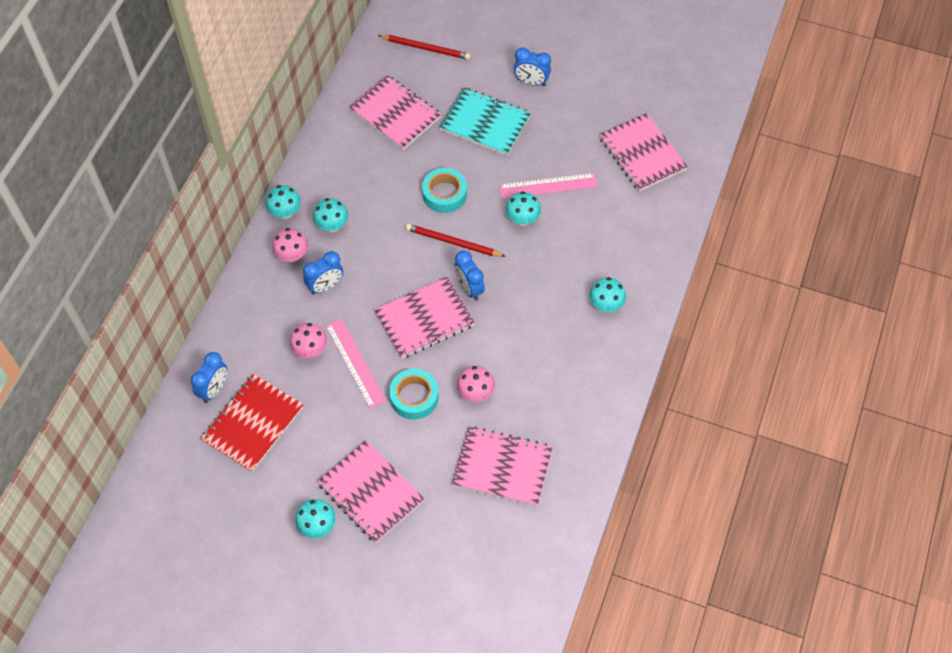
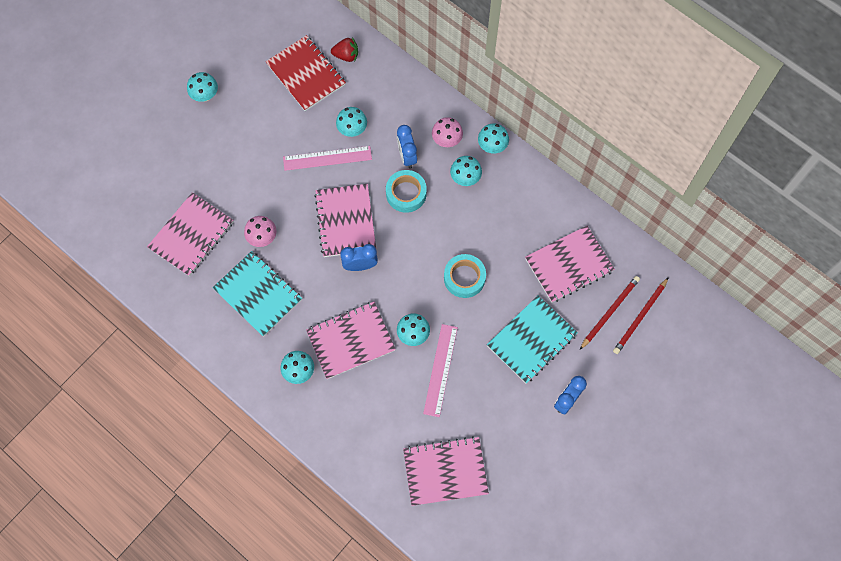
camera: 110 degrees right, 10 degrees up
(214, 389) = (346, 55): blue clock -> red strawberry
(310, 350) = (352, 129): pink mushroom -> turquoise mushroom
(371, 492) = (214, 137): pink notebook -> pink notebook (351, 341)
(414, 397) = (279, 191): turquoise tape -> turquoise tape (406, 193)
(453, 242) = (411, 268): red pencil -> red pencil (610, 312)
(542, 373) = (258, 294): none -> turquoise notebook

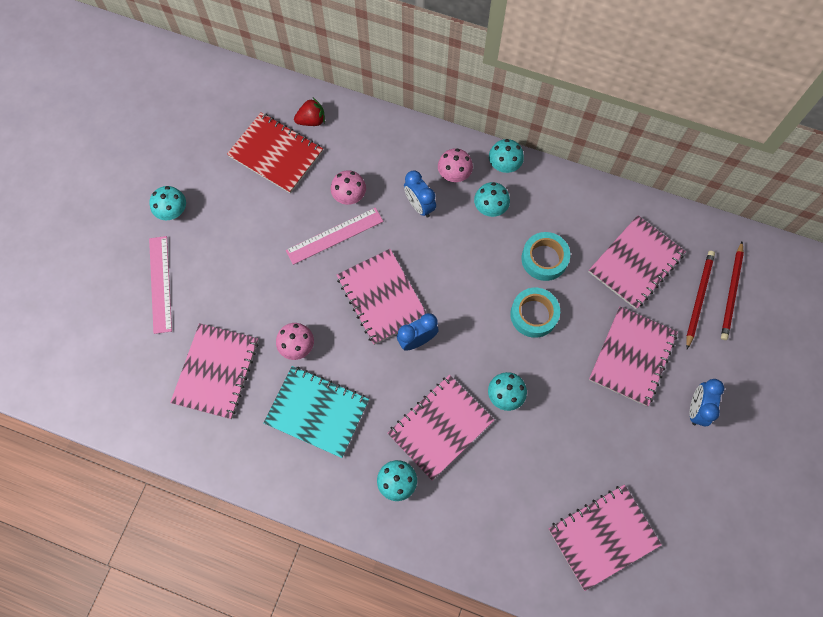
camera: 20 degrees left, 0 degrees up
(352, 129) = (349, 196): turquoise mushroom -> pink mushroom
(406, 193) = (434, 245): turquoise tape -> turquoise tape (544, 259)
(440, 370) = (550, 424): pink ruler -> pink ruler (160, 284)
(531, 340) = (632, 356): turquoise notebook -> pink notebook

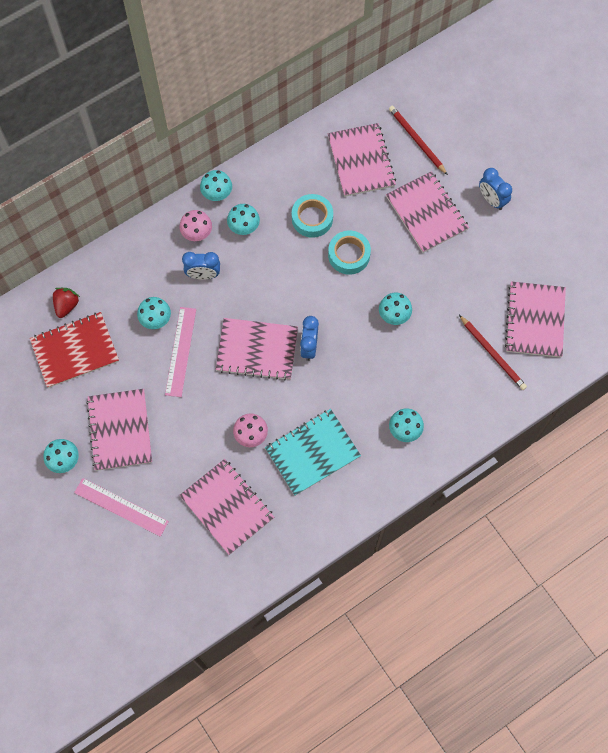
camera: 55 degrees left, 0 degrees up
(349, 196) = (156, 319): pink mushroom -> turquoise mushroom
(440, 427) = (385, 374): pink notebook -> pink notebook (120, 430)
(731, 293) = (428, 117): red pencil -> red pencil (492, 354)

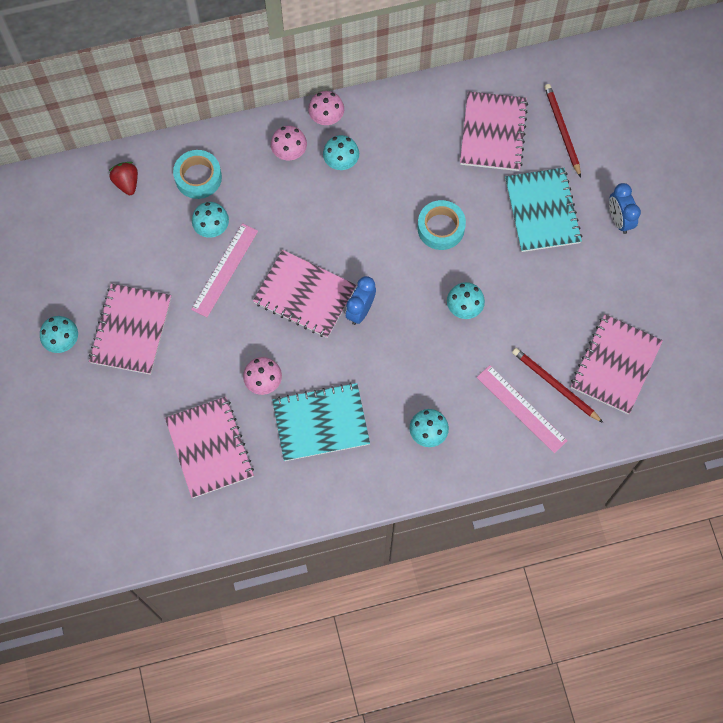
camera: 20 degrees right, 0 degrees up
(66, 305) = (127, 183): red strawberry -> red strawberry turned 60 degrees counterclockwise
(75, 351) = (117, 232): red notebook -> none
(121, 507) = (102, 409): pink ruler -> pink ruler (521, 408)
(203, 275) = (279, 198): blue clock -> none
(217, 194) = (326, 118): turquoise mushroom -> pink mushroom
(312, 218) = (417, 176): turquoise tape -> turquoise tape (198, 177)
(426, 213) = (542, 211): pink notebook -> turquoise notebook
(492, 354) = (555, 385): red pencil -> red pencil turned 150 degrees clockwise

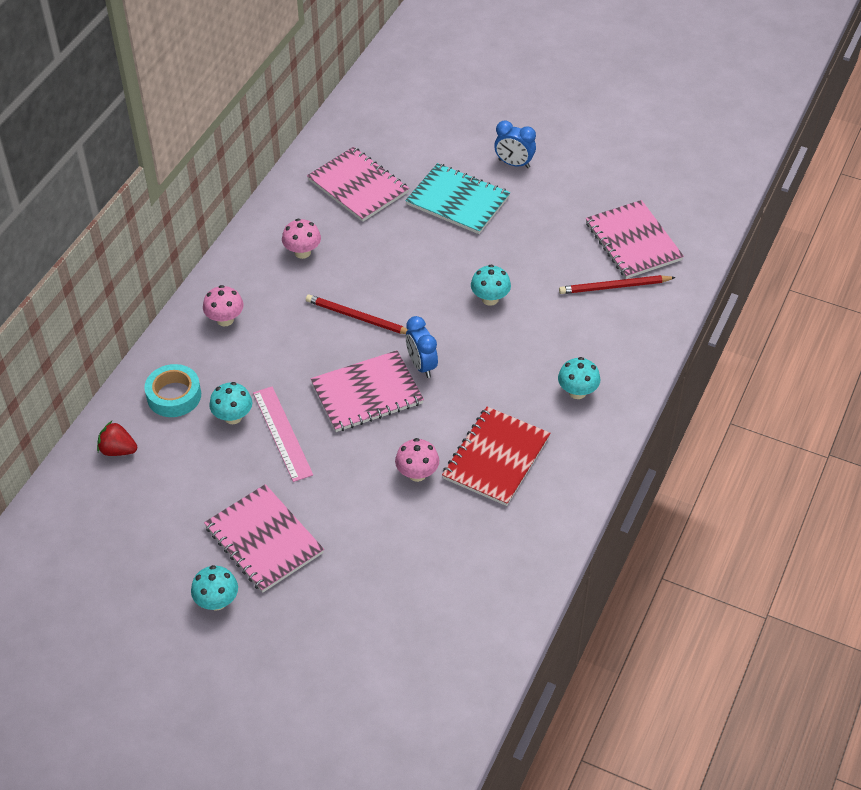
camera: 50 degrees left, 20 degrees down
(209, 448) = (440, 554): pink notebook -> none
(321, 423) = (496, 458): turquoise notebook -> red notebook
(326, 118) = (223, 276): pink mushroom -> pink mushroom (302, 252)
(341, 162) = (273, 292): turquoise mushroom -> none
(441, 228) = (404, 268): turquoise tape -> none
(521, 408) = (614, 319): pink ruler -> none
(562, 130) = (402, 147): red pencil -> red pencil (357, 317)

